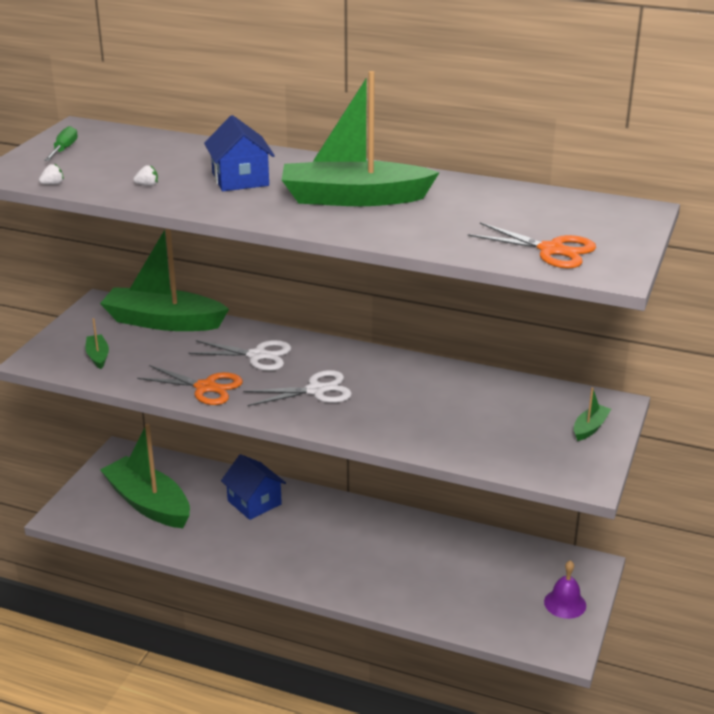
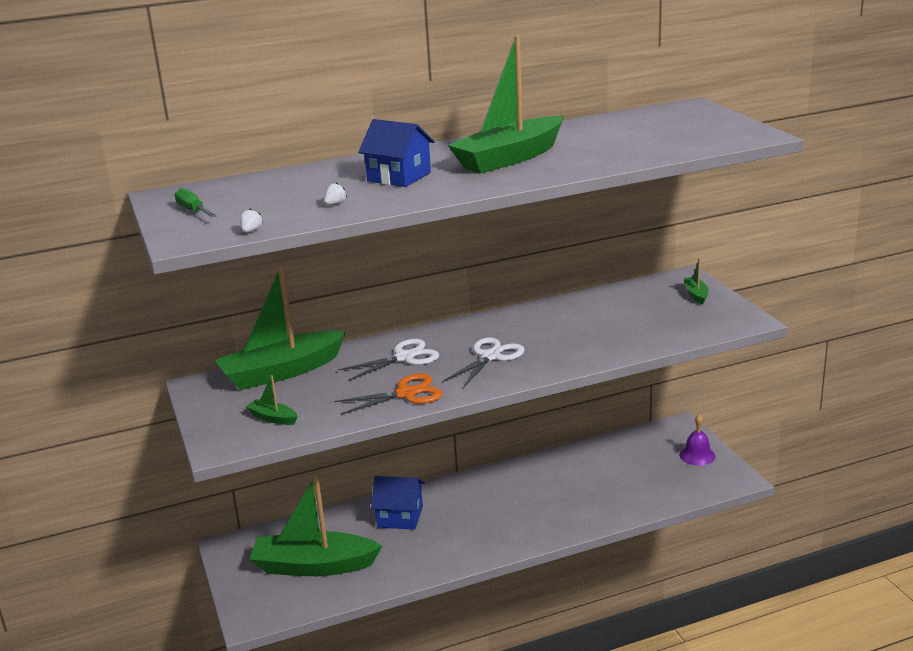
camera: 40 degrees left, 5 degrees down
(551, 250) = (699, 138): orange scissors -> none

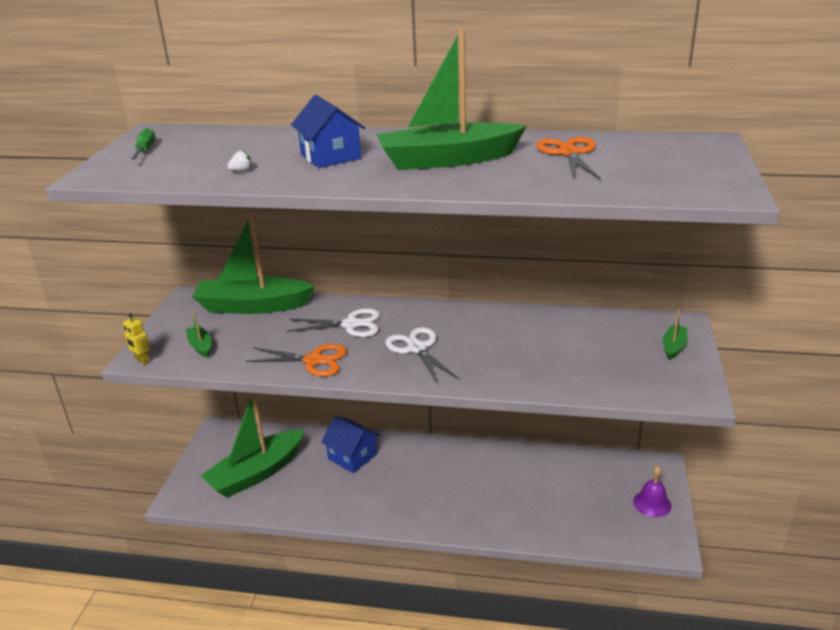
camera: 30 degrees right, 5 degrees up
(225, 448) = (142, 360): none -> yellow robot
(251, 231) = (145, 180): white strawberry -> none
(314, 566) = (256, 473): green boat -> green boat turned 75 degrees counterclockwise
(490, 357) = (417, 348): white scissors -> white scissors turned 90 degrees counterclockwise
(600, 134) = (569, 153): none -> orange scissors

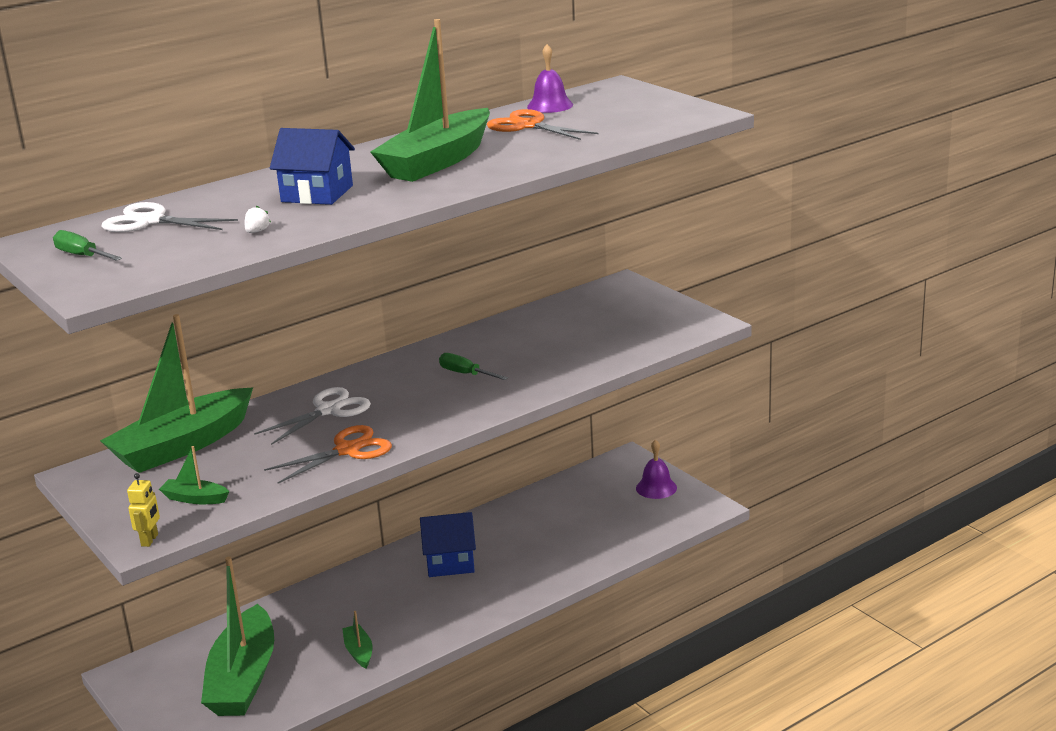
camera: 45 degrees left, 5 degrees down
(142, 360) = (150, 540): yellow robot -> yellow robot turned 75 degrees counterclockwise
(352, 456) = (331, 606): blue house -> blue house (450, 562)
(417, 348) = (431, 397): white scissors -> white scissors (150, 221)
(463, 342) = (465, 374): none -> green screwdriver
(622, 141) = (550, 105): none -> purple bell
(673, 346) = (641, 301): green boat -> green boat (359, 652)

